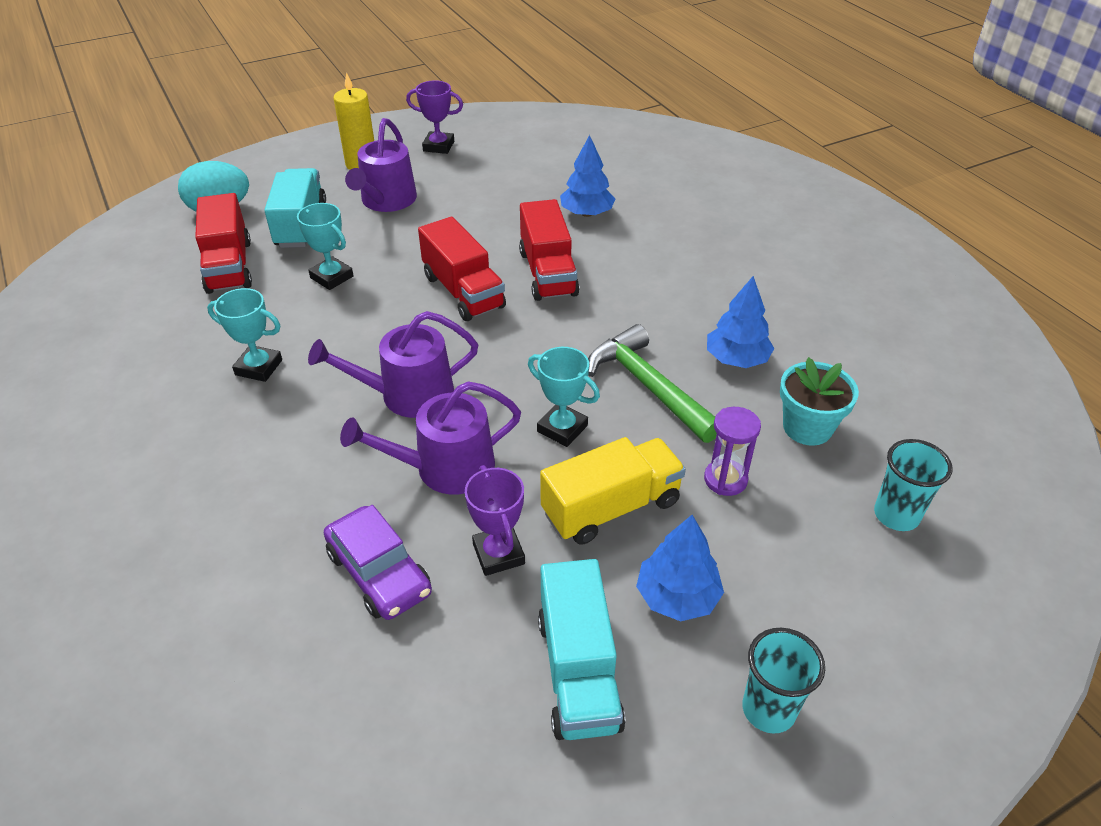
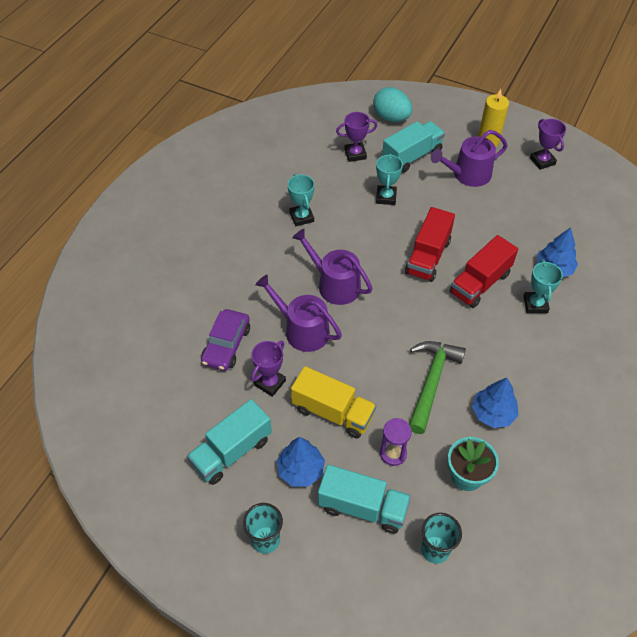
camera: 55 degrees right, 10 degrees up
(229, 266) = (355, 154): red truck -> purple trophy
(562, 428) = (367, 361): turquoise trophy -> turquoise trophy (535, 304)
(787, 557) = (362, 507): none -> turquoise truck

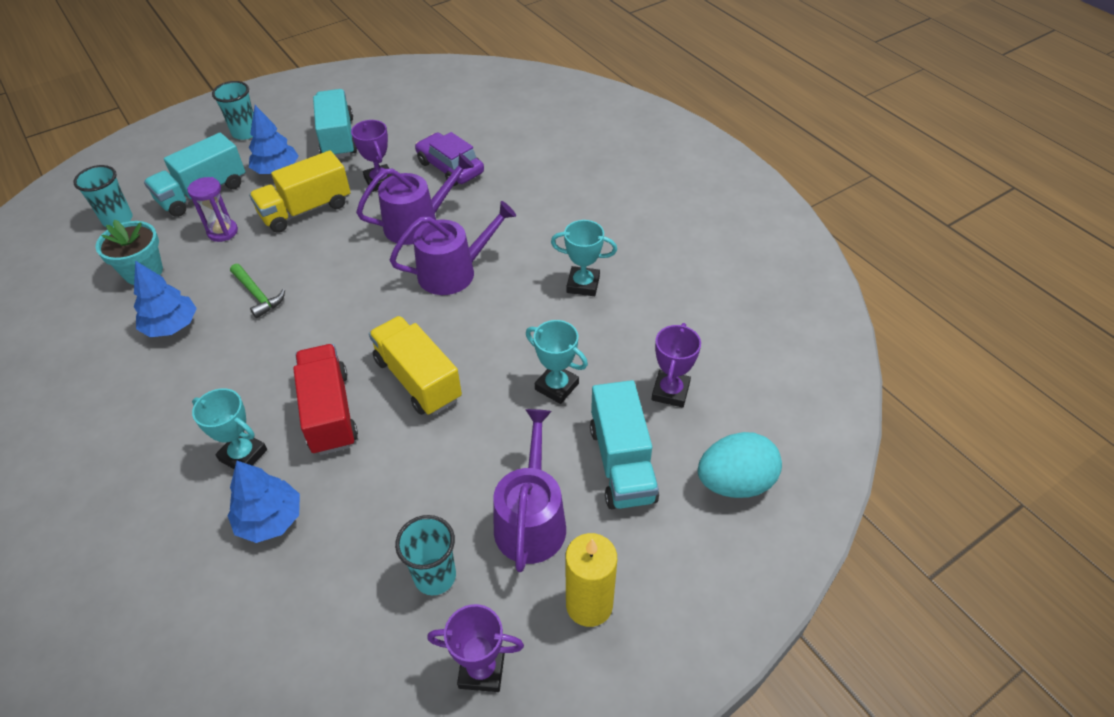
camera: 120 degrees right, 5 degrees down
(428, 257) = (418, 379): red truck -> yellow truck
(431, 381) = (257, 295): green hammer -> green hammer, size x0.58
(522, 193) = (435, 576): none -> turquoise cup

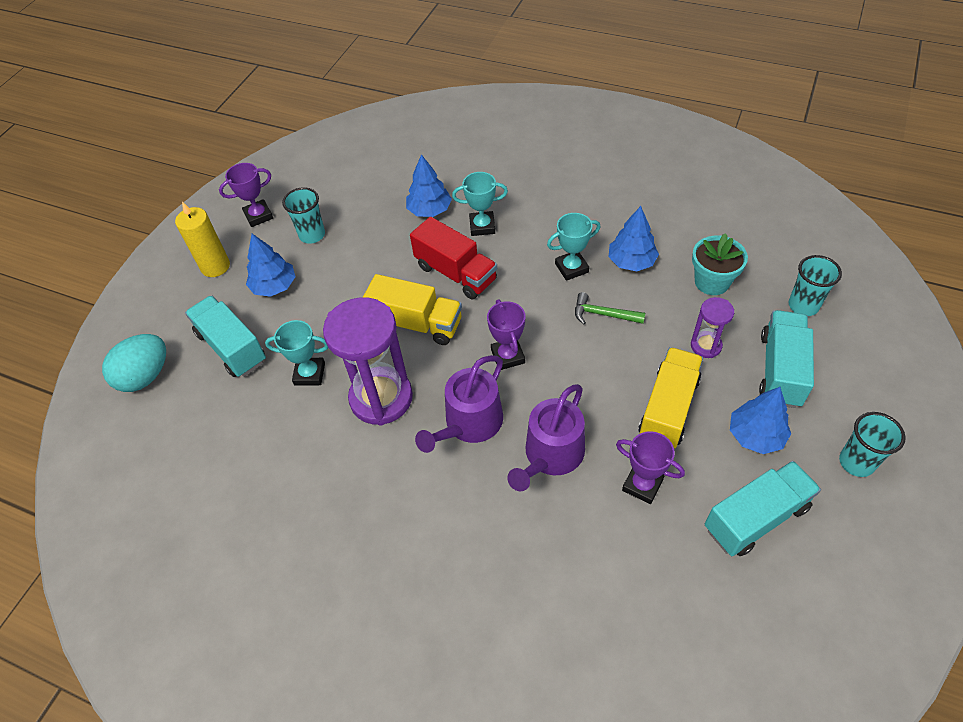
camera: 150 degrees right, 5 degrees up
(338, 138) = (756, 518): turquoise truck -> turquoise truck turned 75 degrees counterclockwise
(450, 167) = (592, 551): purple car -> none
(507, 329) = (381, 398): none -> purple hourglass
(531, 520) = (274, 286): purple watering can -> blue tree
(583, 284) = (344, 478): turquoise trophy -> turquoise trophy (571, 268)
(670, 392) = (217, 417): purple trophy -> purple trophy (507, 356)

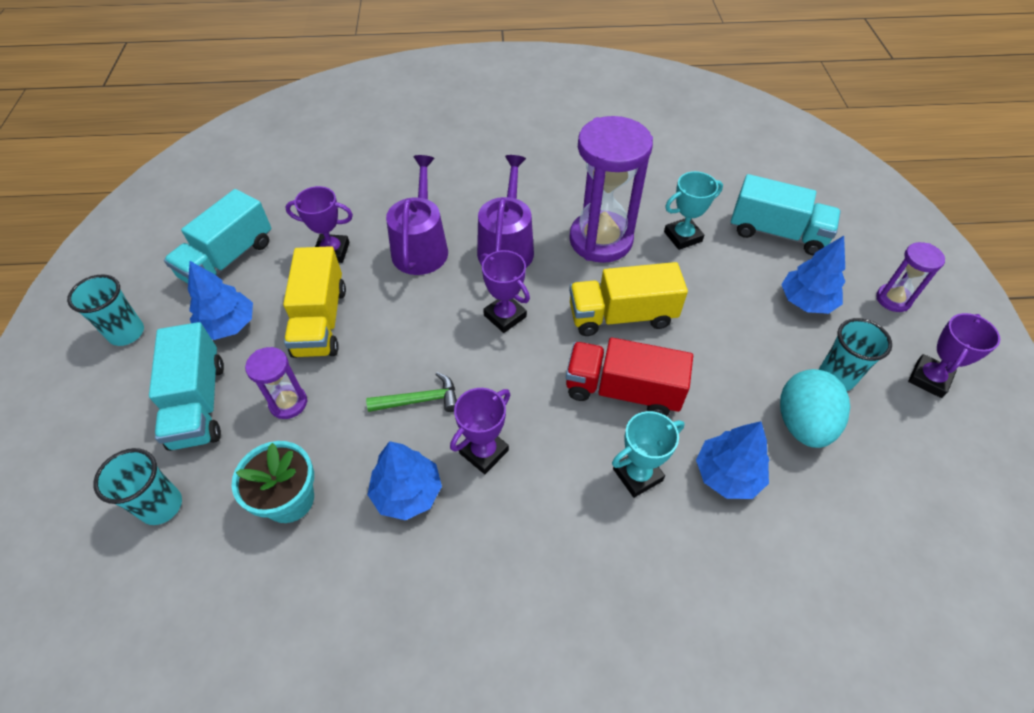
camera: 150 degrees right, 0 degrees up
(145, 376) = (820, 188): turquoise egg -> turquoise egg (802, 423)
(215, 266) = (893, 299): yellow candle -> purple hourglass
(571, 268) = (484, 452): turquoise trophy -> purple trophy

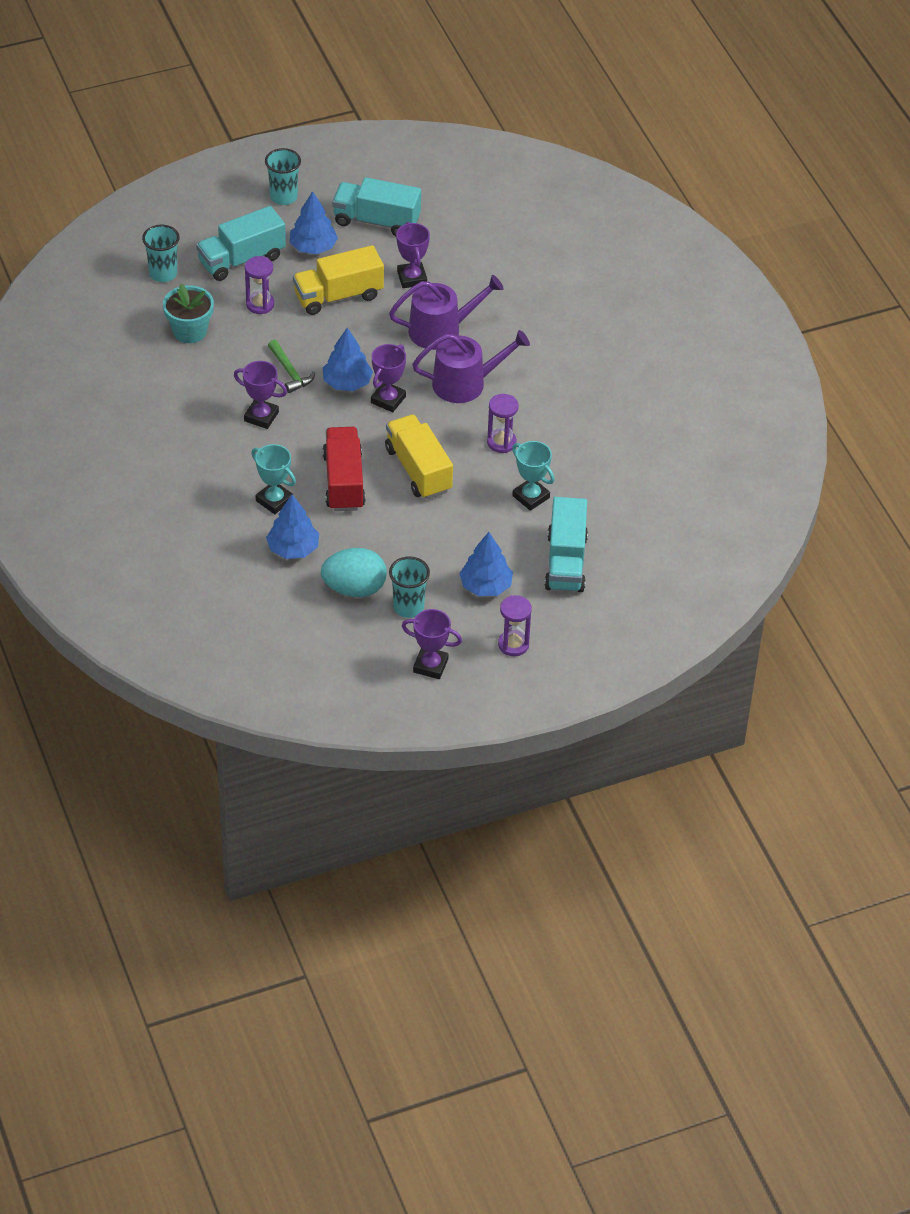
camera: 70 degrees right, 5 degrees down
(407, 492) = (216, 386): blue tree -> blue tree (347, 383)
(600, 240) = (501, 442): purple hourglass -> purple hourglass, size x0.49

